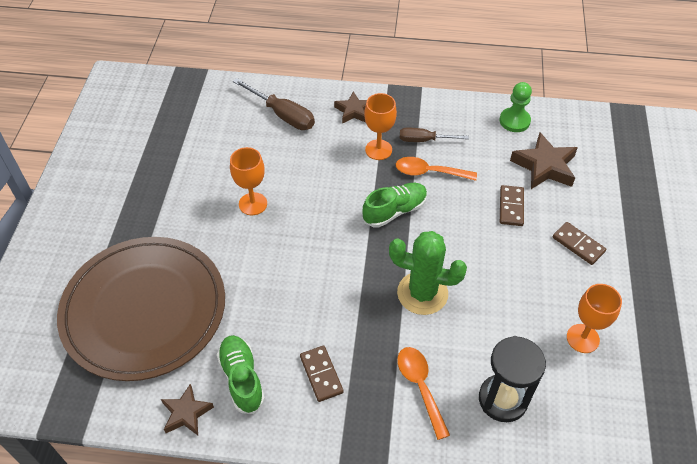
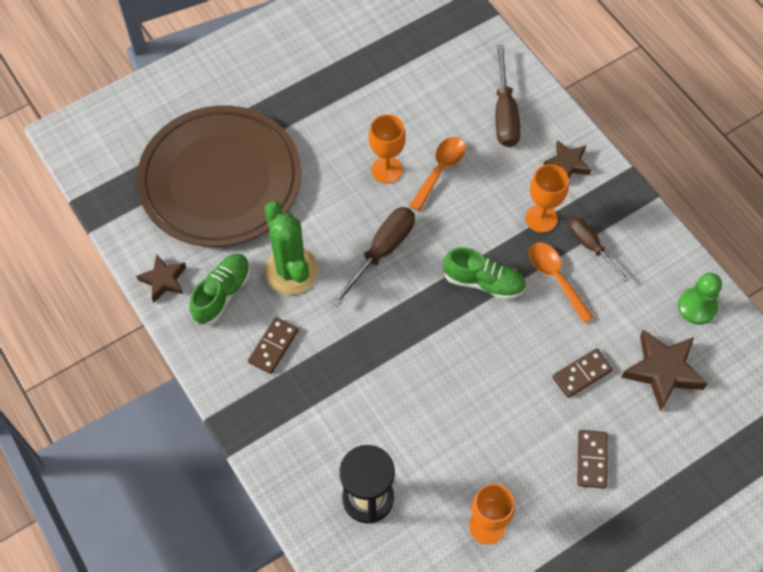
camera: 50 degrees right, 10 degrees up
(313, 251) = (382, 251): none -> brown screwdriver
(420, 387) = (325, 427): orange spoon -> orange spoon (440, 170)
(422, 293) = (416, 366): green cactus -> green cactus (291, 271)

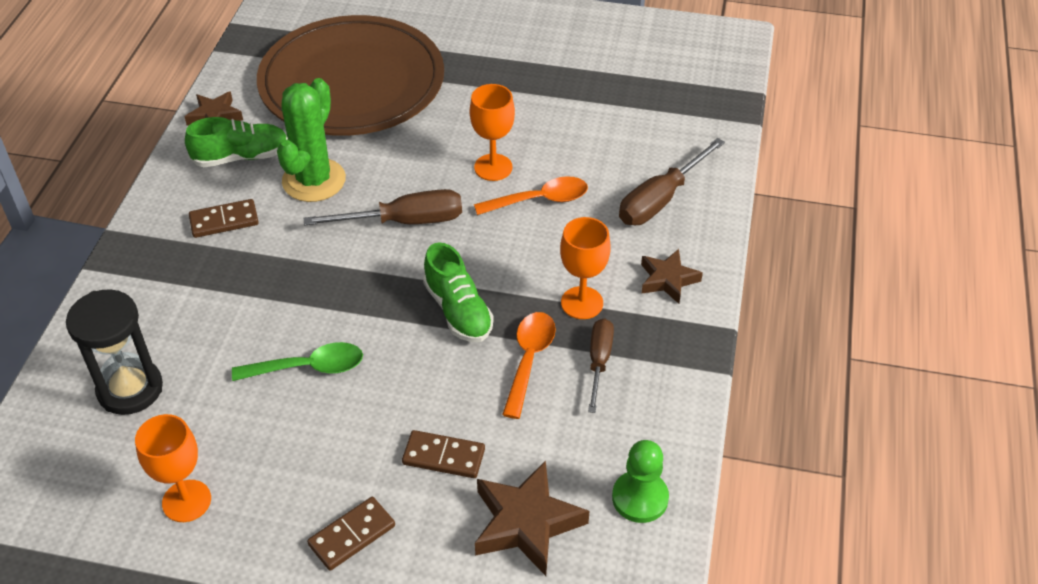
camera: 45 degrees right, 15 degrees down
(448, 391) = (308, 367): none -> green spoon

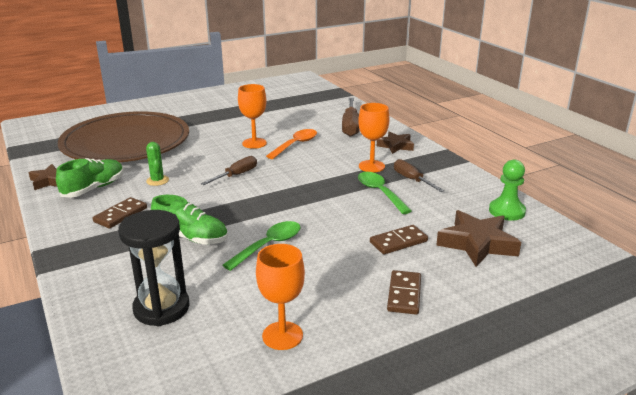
camera: 40 degrees left, 20 degrees down
(314, 180) = (157, 180): green cactus -> green cactus, size x0.50
(404, 221) = (236, 175): brown screwdriver -> brown screwdriver, size x0.66
(458, 311) = (317, 192): green shoe -> green shoe (191, 238)
(529, 360) = (380, 192): orange spoon -> green spoon

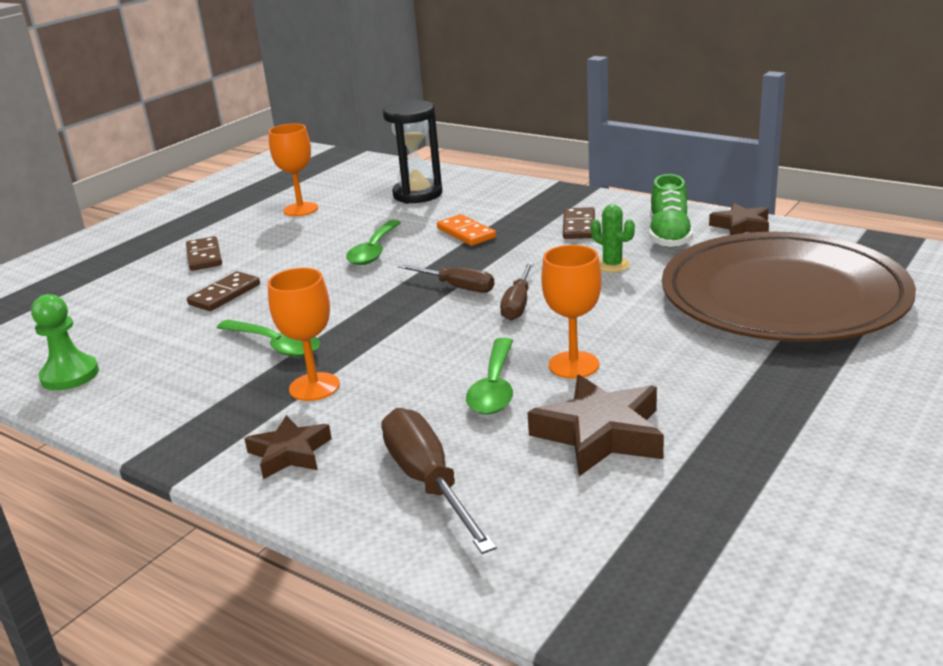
camera: 155 degrees right, 0 degrees up
(191, 238) = (466, 233): green shoe -> orange domino
(295, 145) = (494, 387): orange spoon -> green spoon
(412, 180) = (231, 383): brown screwdriver -> brown screwdriver (457, 287)
(477, 244) = (122, 320): brown star -> brown star (600, 434)

